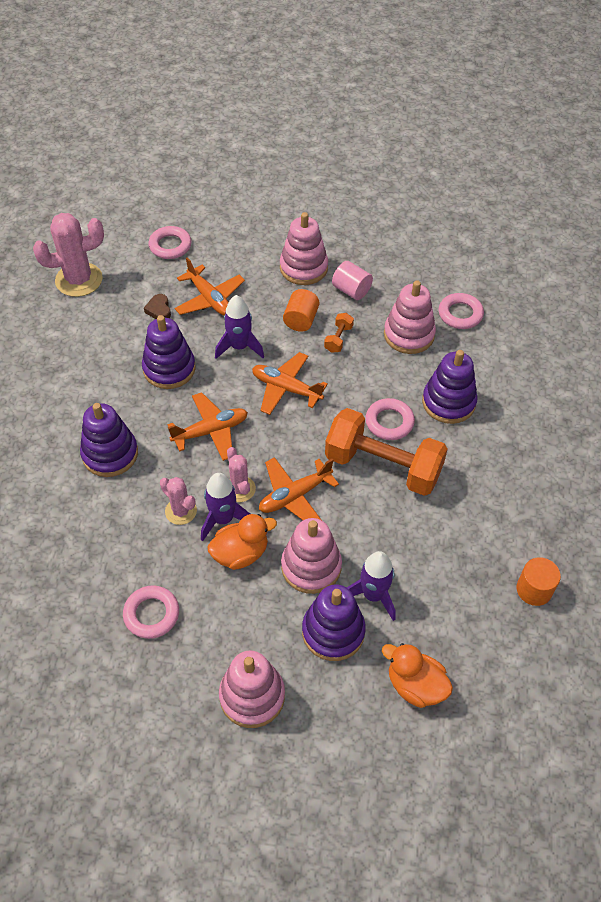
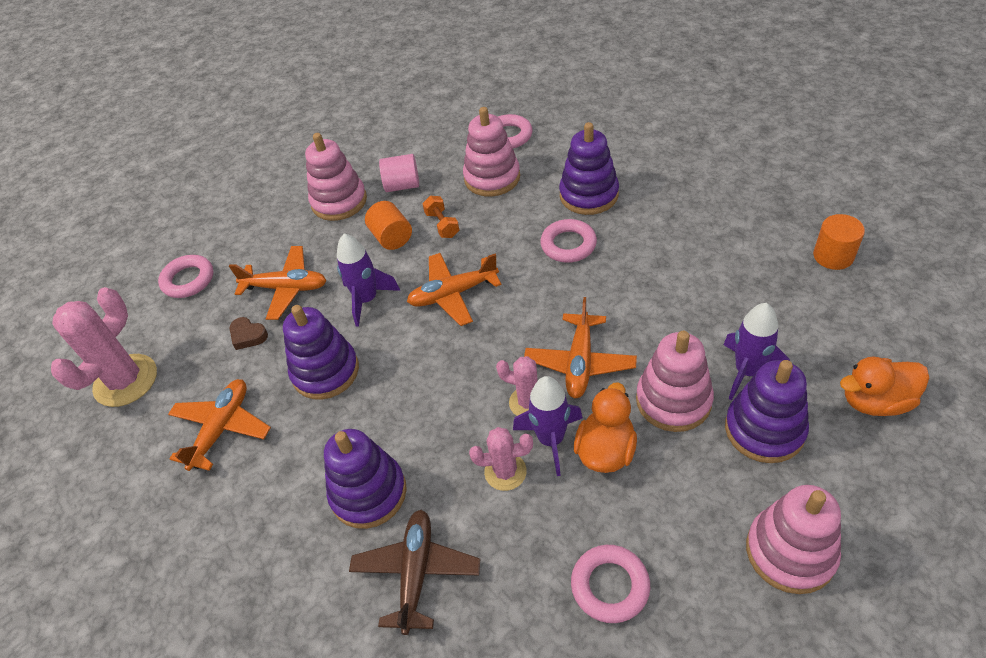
camera: 40 degrees left, 5 degrees down
(82, 514) = (416, 573): none -> brown plane
(211, 431) = (437, 384): orange plane -> orange plane (222, 428)
(383, 466) = (611, 278): orange dumbbell -> none

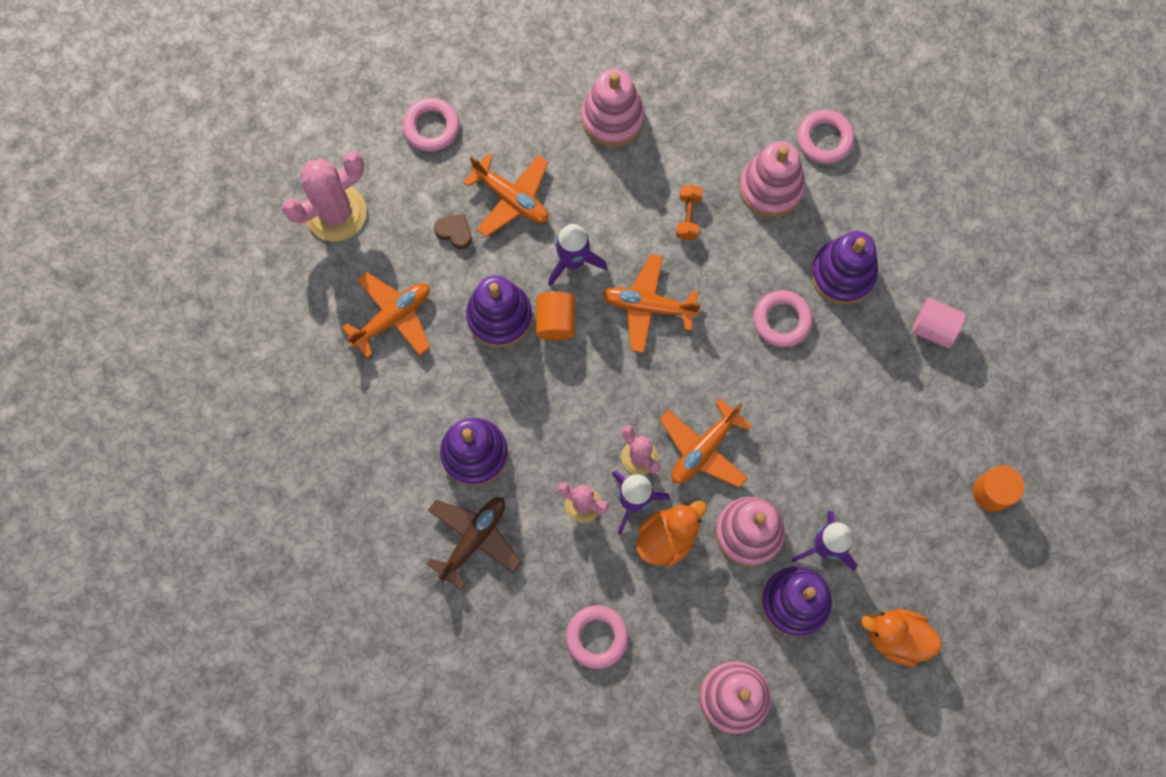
camera: 25 degrees right, 25 degrees up
(248, 336) = (455, 232): brown heart -> brown heart turned 150 degrees clockwise
(391, 237) = (634, 201): orange cylinder -> orange cylinder (555, 321)
(402, 185) = (682, 138): pink cylinder -> pink cylinder (933, 328)

